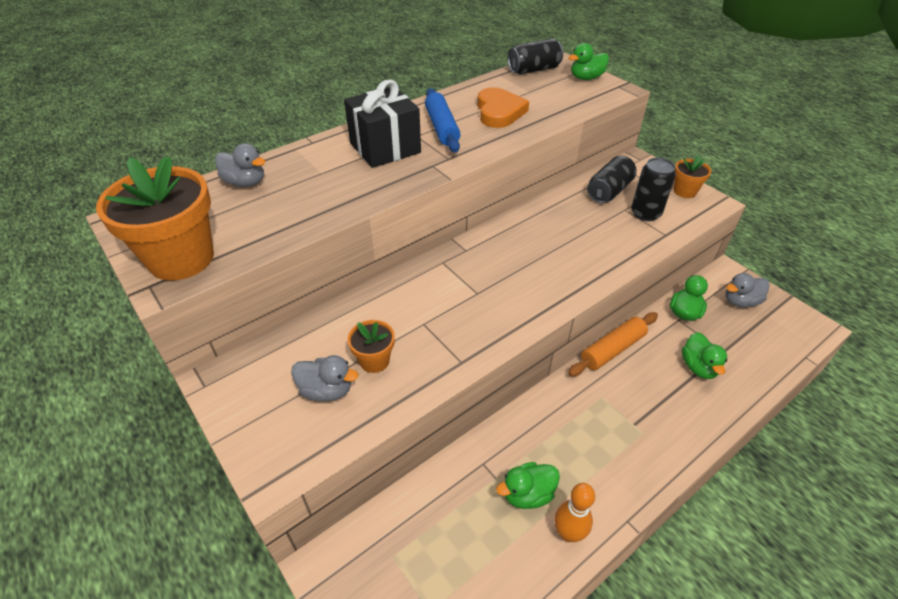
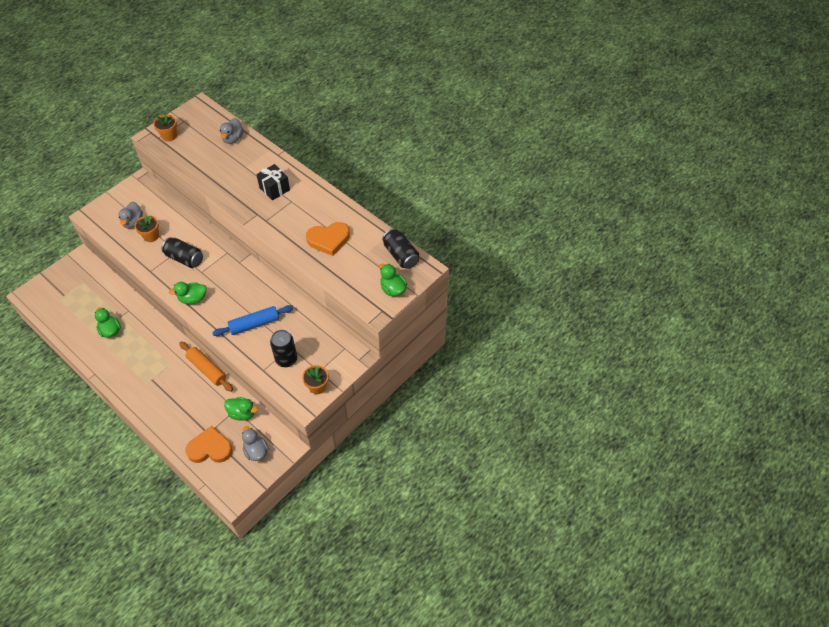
camera: 80 degrees right, 10 degrees up
(181, 258) = (169, 136): orange flower pot -> orange flower pot, size x0.49
(385, 148) = (274, 189): black gift -> black gift, size x0.66
(442, 128) = (302, 212): blue rolling pin -> blue rolling pin (254, 324)
(568, 533) = (89, 348): orange bowling pin -> none
(609, 191) = (311, 337): black can -> black can (184, 258)
(698, 367) = (194, 417): green duck -> green duck (193, 299)
(747, 349) = (210, 448): none -> orange heart

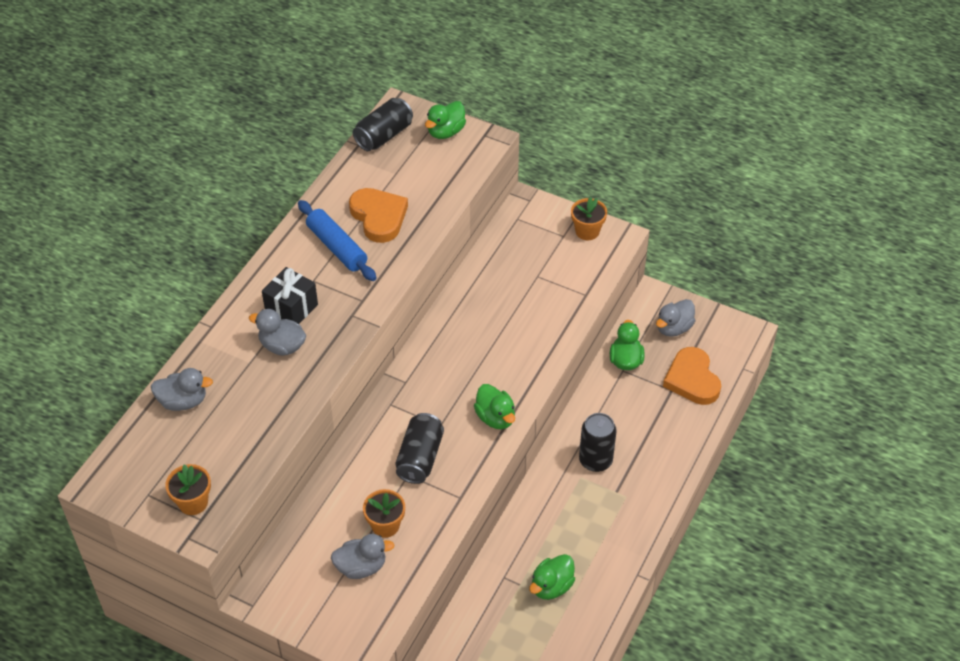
camera: 105 degrees left, 5 degrees down
(207, 369) = (573, 426): orange rolling pin -> none
(249, 181) = (282, 346): none -> grey duck
(254, 324) = (514, 327): blue rolling pin -> blue rolling pin (337, 247)
(286, 359) = (558, 274): black can -> black can (595, 460)

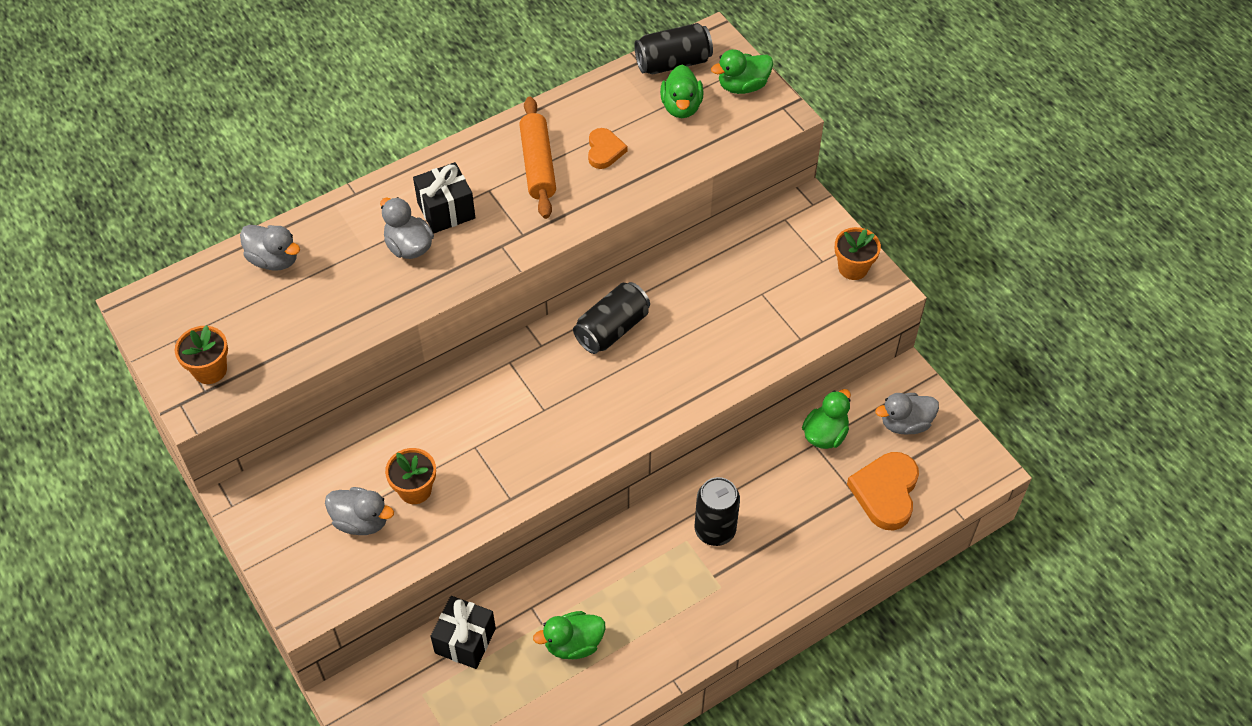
camera: 30 degrees right, 5 degrees up
(337, 247) = (538, 165): blue rolling pin -> orange rolling pin
(379, 217) = (604, 151): orange heart -> orange heart, size x0.58
(420, 457) = (499, 434): black can -> black can (612, 329)
(472, 624) = (465, 640): none -> black gift
(495, 417) = (607, 430): green duck -> green duck (681, 107)

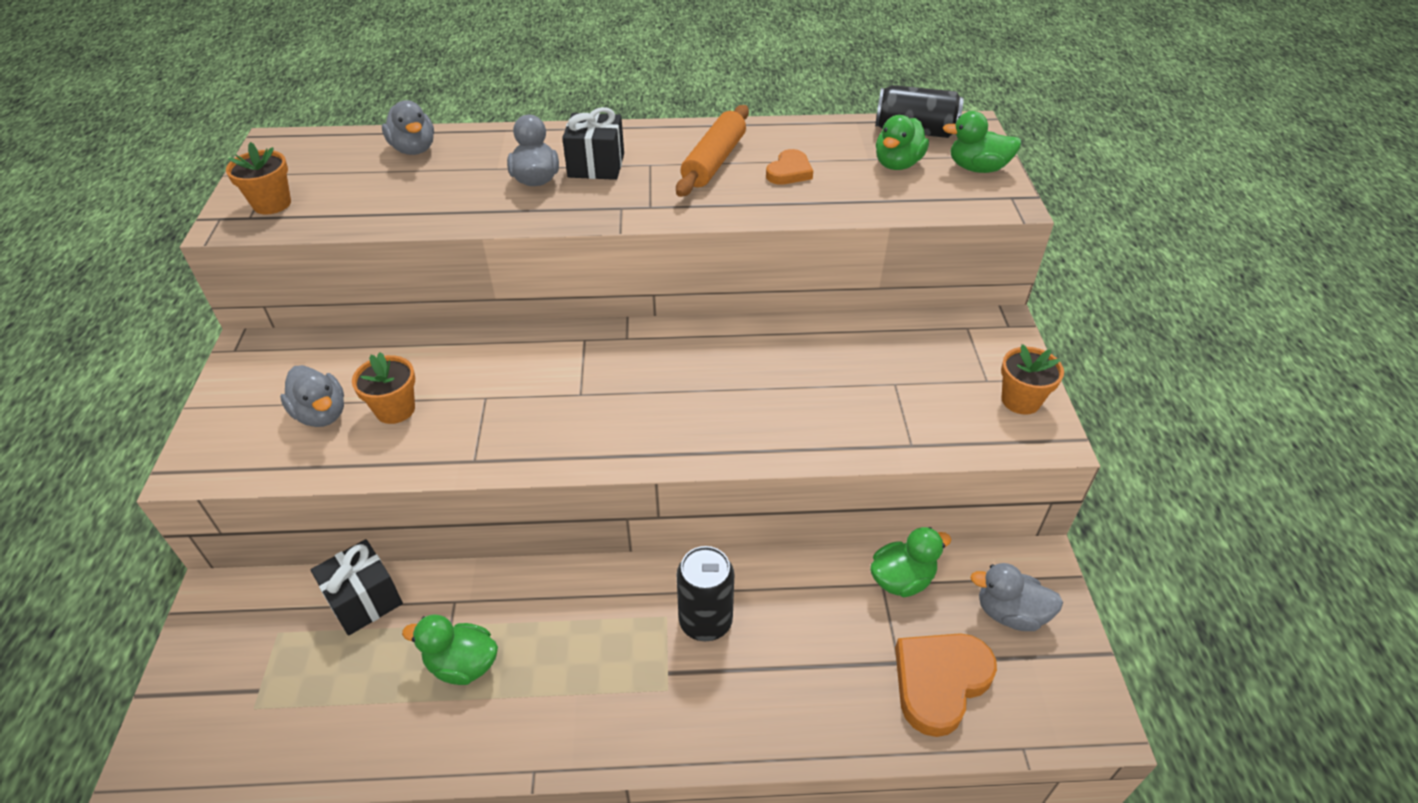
camera: 30 degrees right, 10 degrees down
(612, 329) = (708, 352): black can -> none

